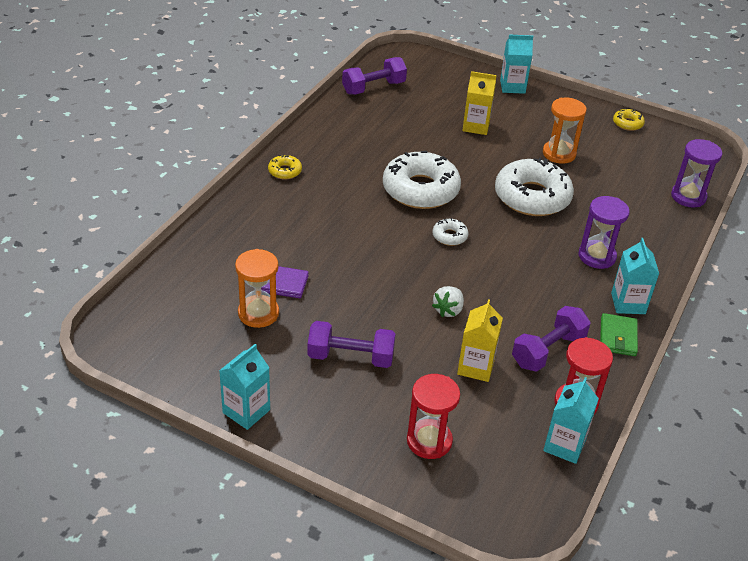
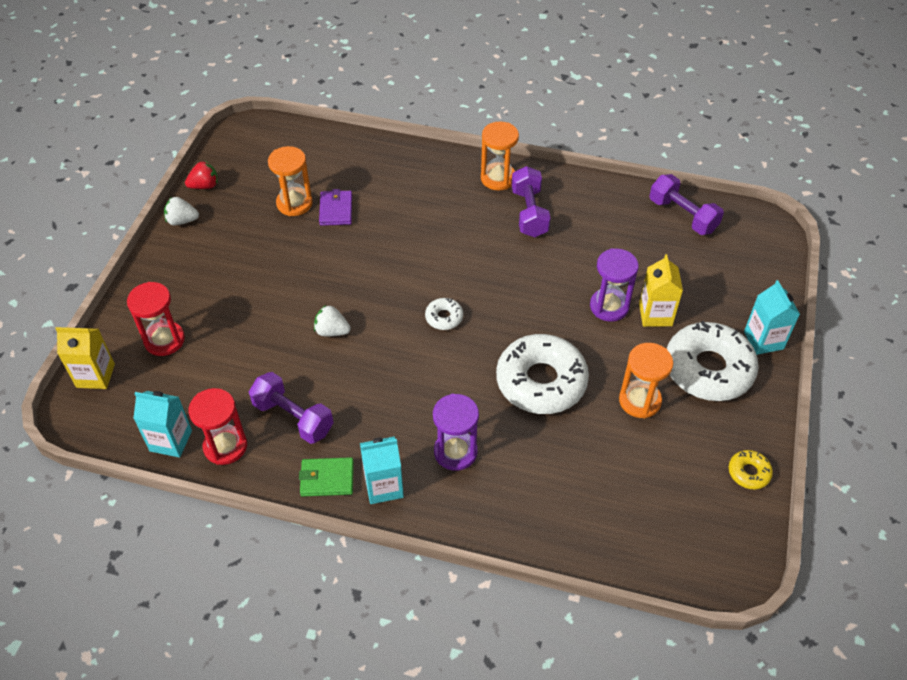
camera: 80 degrees right, 10 degrees up
(194, 385) = (204, 186): none -> red strawberry
(246, 411) = (182, 221): turquoise carton -> white strawberry
(285, 171) = (498, 178): yellow donut -> orange hourglass
(350, 357) = (254, 272): purple dumbbell -> purple dumbbell (529, 213)
(420, 190) = (512, 283): white donut -> white donut (708, 369)
(476, 367) = (259, 362): yellow carton -> yellow carton (95, 375)
(688, 197) = (612, 549): purple hourglass -> purple hourglass (609, 306)

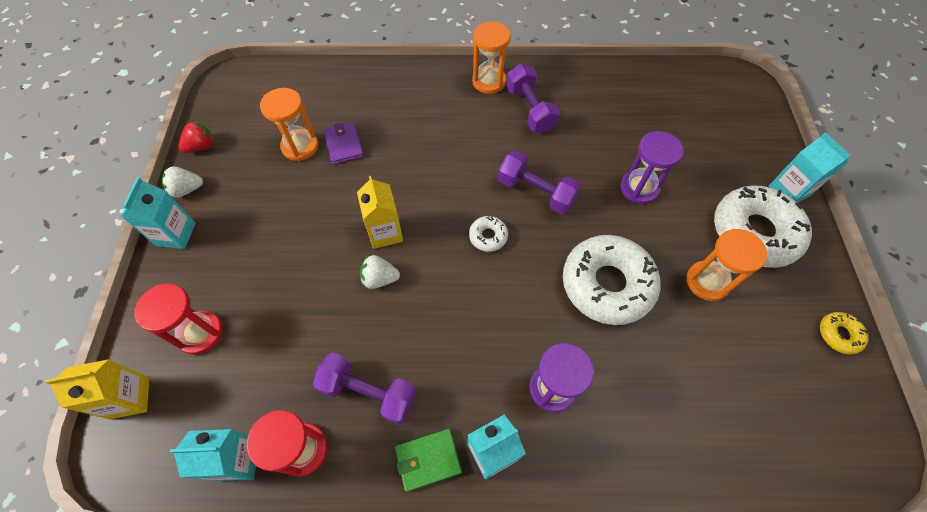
camera: 15 degrees left, 10 degrees up
(163, 256) = (176, 234): none -> turquoise carton
(655, 315) = (684, 187): yellow carton -> yellow carton (385, 232)
(682, 215) = (666, 84): purple dumbbell -> purple dumbbell (536, 192)

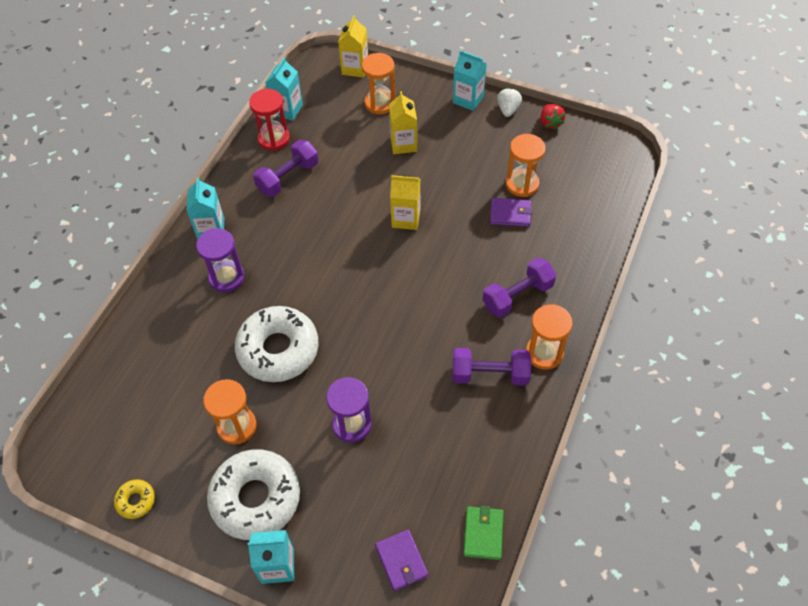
camera: 115 degrees right, 5 degrees down
(200, 333) = (380, 103): red hourglass -> orange hourglass
(270, 277) = (403, 144): none -> yellow carton
(379, 278) = (367, 204): white strawberry -> none
(428, 459) = (228, 195): green wallet -> green wallet (483, 534)
(488, 236) = (366, 285): white donut -> none
(536, 192) = (391, 337): purple dumbbell -> purple dumbbell (517, 296)
(718, 115) = (401, 561): none -> purple wallet

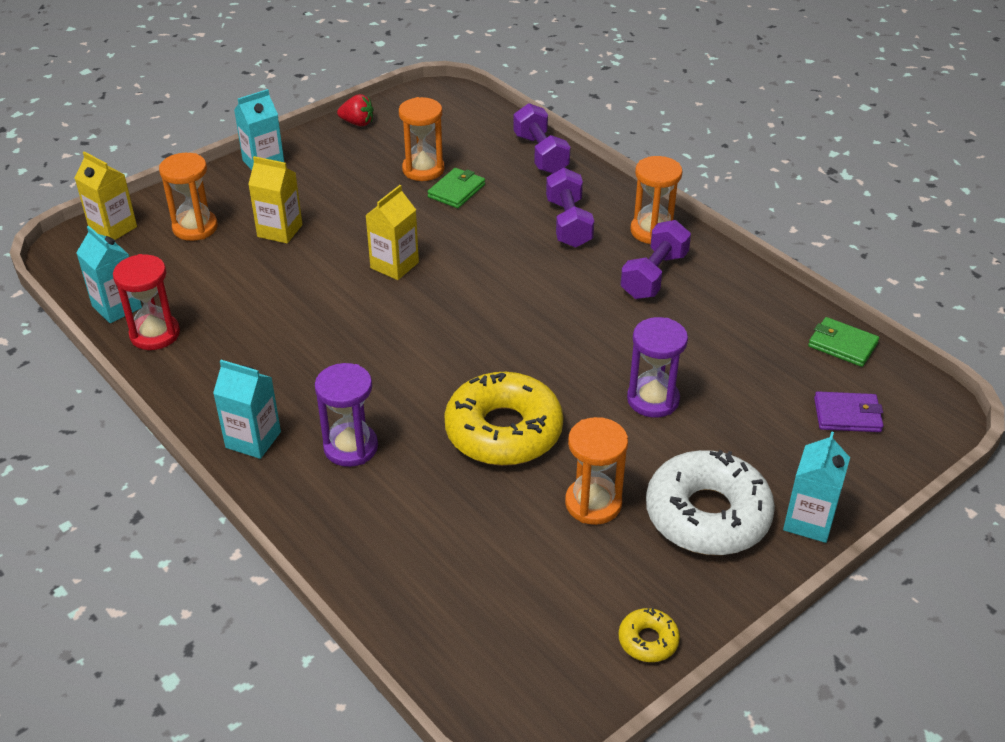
camera: 65 degrees left, 15 degrees down
(278, 349) = (503, 431): white donut -> yellow donut
(288, 177) = (235, 341): purple dumbbell -> purple dumbbell (540, 154)
(508, 109) = (309, 142): white strawberry -> none
(510, 214) = (456, 191): purple wallet -> green wallet

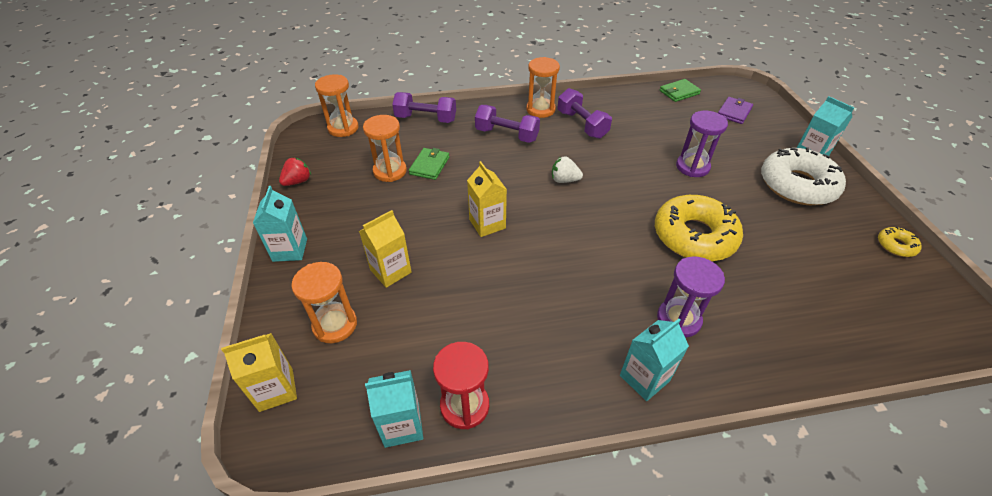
camera: 60 degrees left, 5 degrees up
(456, 191) = (429, 166): green wallet -> green wallet turned 45 degrees clockwise
(520, 296) = (564, 180): none -> white strawberry
(593, 503) = (775, 223): orange hourglass -> orange hourglass (343, 128)

